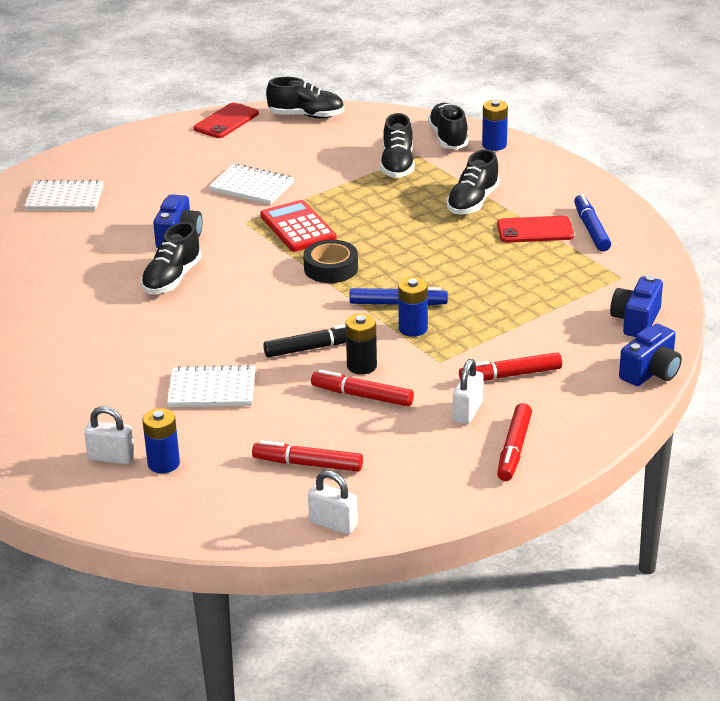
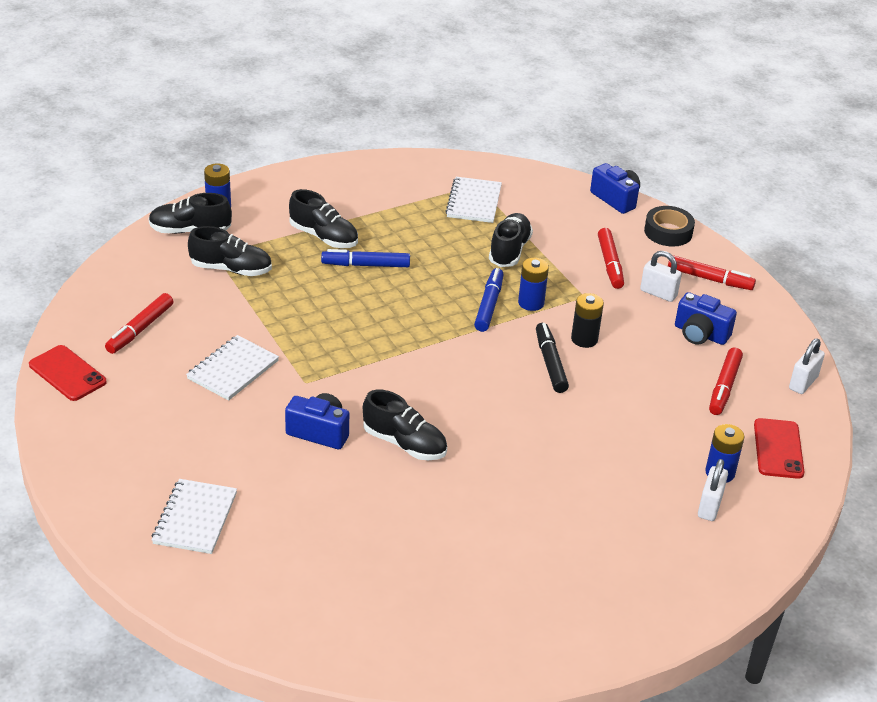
camera: 85 degrees left, 5 degrees up
(212, 389) = (608, 432): white notebook -> white notebook (474, 202)
(298, 227) = (331, 348): red calculator -> none
(306, 116) = (88, 314): black shoe -> black shoe (509, 251)
(331, 268) = (416, 336): black tape -> black tape (668, 232)
(362, 396) = (629, 345): red marker -> red marker (140, 329)
(535, 230) = (387, 212): red phone -> red phone (778, 449)
(591, 229) = (395, 184): blue marker -> blue marker (365, 265)
(636, 321) = (543, 191): blue camera -> blue camera (700, 334)

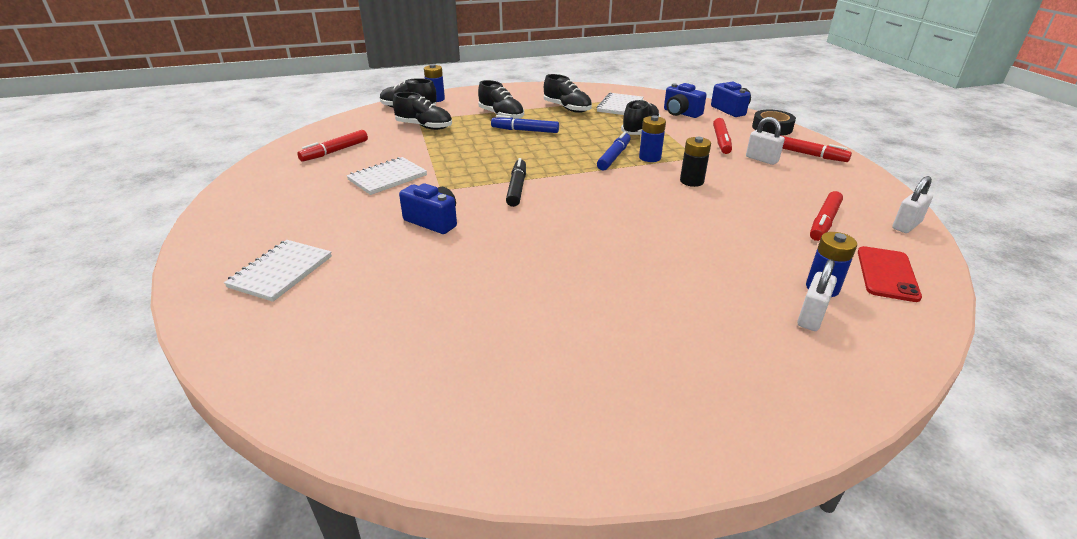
camera: 15 degrees right, 5 degrees down
(67, 373) = (261, 170): red phone -> none
(404, 443) = (505, 235): black shoe -> black shoe (567, 108)
(550, 363) = (658, 193): black marker -> black marker (517, 188)
(700, 334) = (799, 186): blue camera -> blue camera (681, 113)

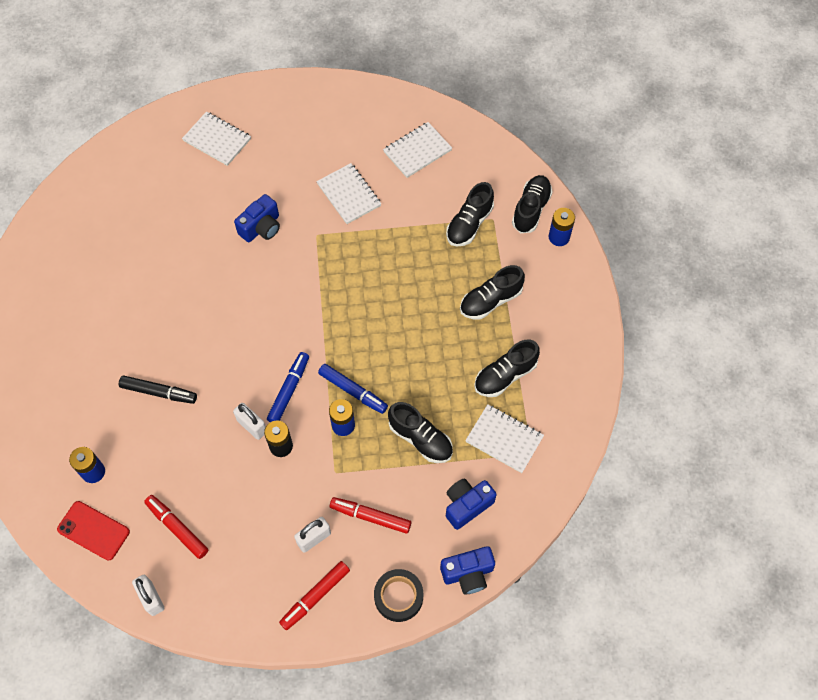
camera: 100 degrees right, 30 degrees up
(335, 151) = (417, 151): red marker -> white notebook
(517, 188) = (304, 293): black marker -> black marker (159, 392)
(525, 130) = (441, 319): blue marker -> blue marker (289, 390)
(811, 317) = (67, 446): white padlock -> white padlock (252, 426)

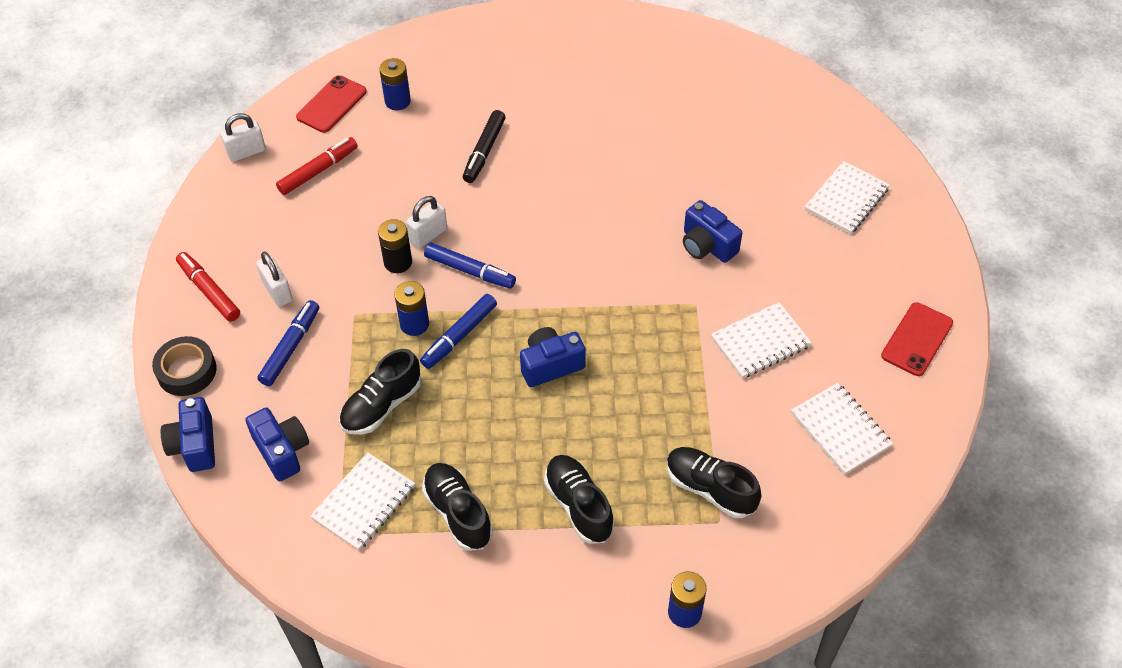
camera: 95 degrees right, 10 degrees down
(342, 106) = (917, 339): none -> red phone
(370, 516) = (291, 347): red marker -> blue marker
(376, 326) = (550, 365): none -> blue camera
(531, 209) = (736, 577): black shoe -> none

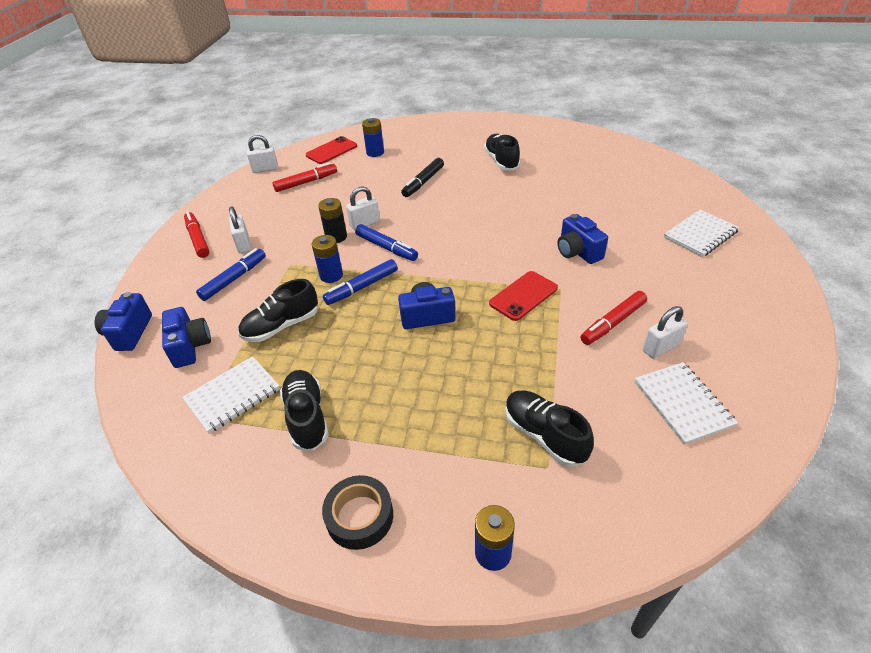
camera: 15 degrees right, 10 degrees down
(186, 371) = (154, 284): black tape -> black tape (359, 516)
(578, 505) = (416, 429): black shoe -> black shoe (501, 161)
(760, 342) = (613, 323): white notebook -> red marker
(814, 366) = (660, 348): none -> white padlock
(917, 339) = (763, 339): red phone -> red phone (523, 296)

